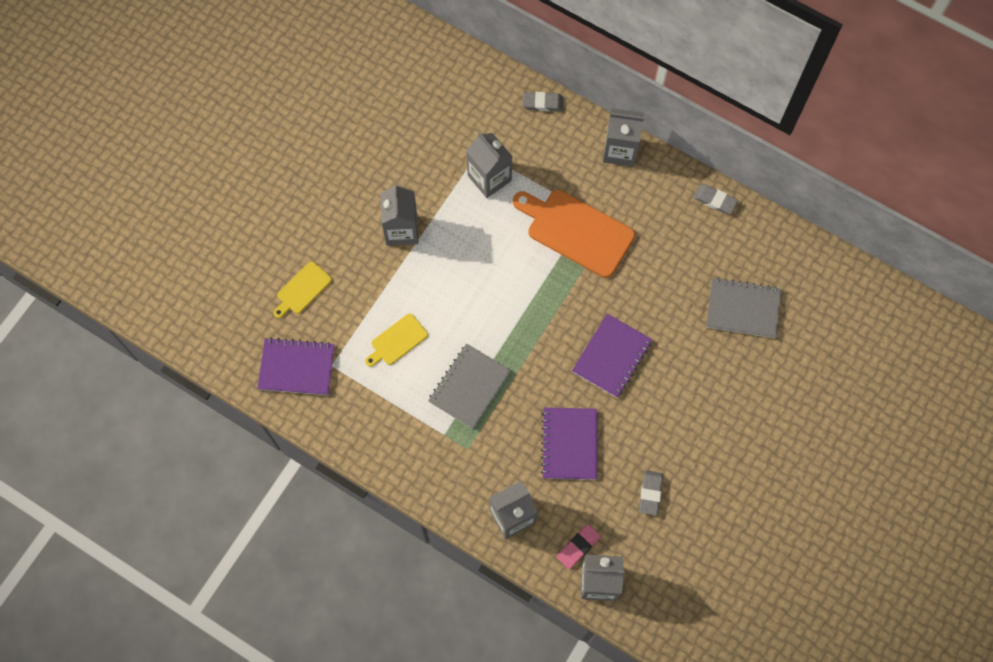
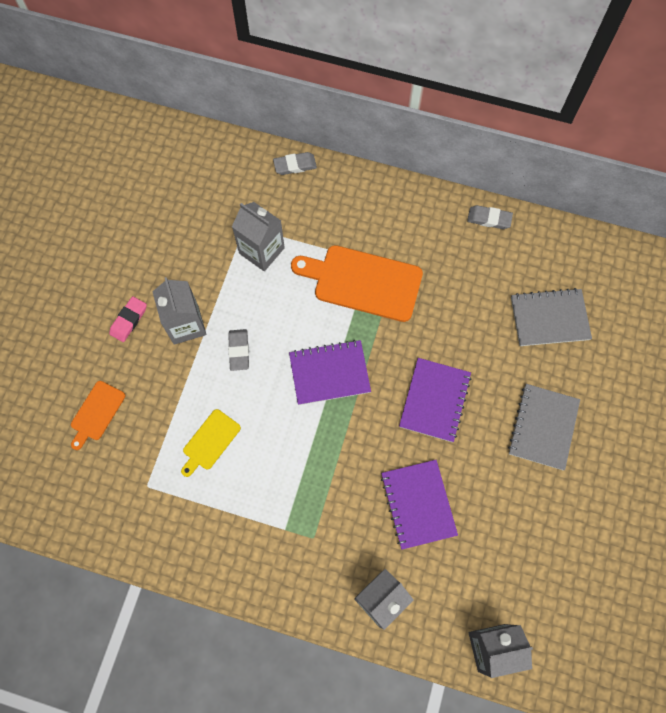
camera: 15 degrees left, 0 degrees up
(297, 367) = (110, 498): purple notebook -> purple notebook (329, 373)
(302, 289) = (96, 413): yellow cutting board -> orange cutting board
(469, 387) = (298, 471): grey notebook -> grey notebook (543, 427)
(578, 547) = (459, 614): pink eraser -> pink eraser (128, 320)
(620, 150) = (383, 193): grey carton -> none
(650, 493) = (516, 534): grey eraser -> grey eraser (239, 351)

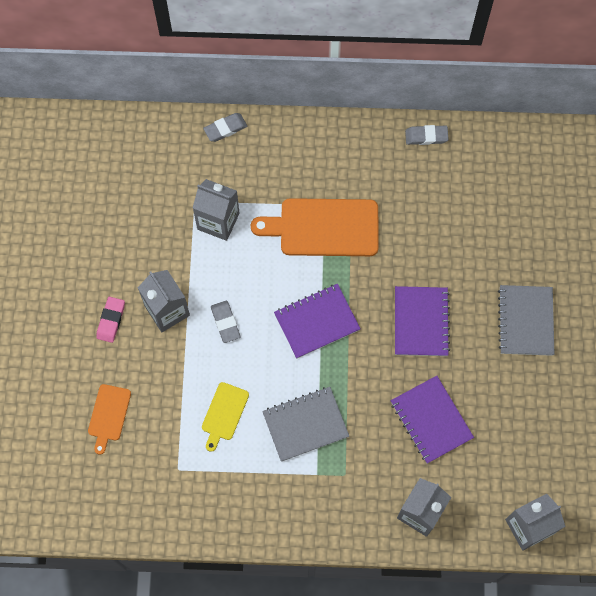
camera: 15 degrees left, 0 degrees up
(549, 318) = (506, 218): grey notebook -> grey notebook (305, 424)

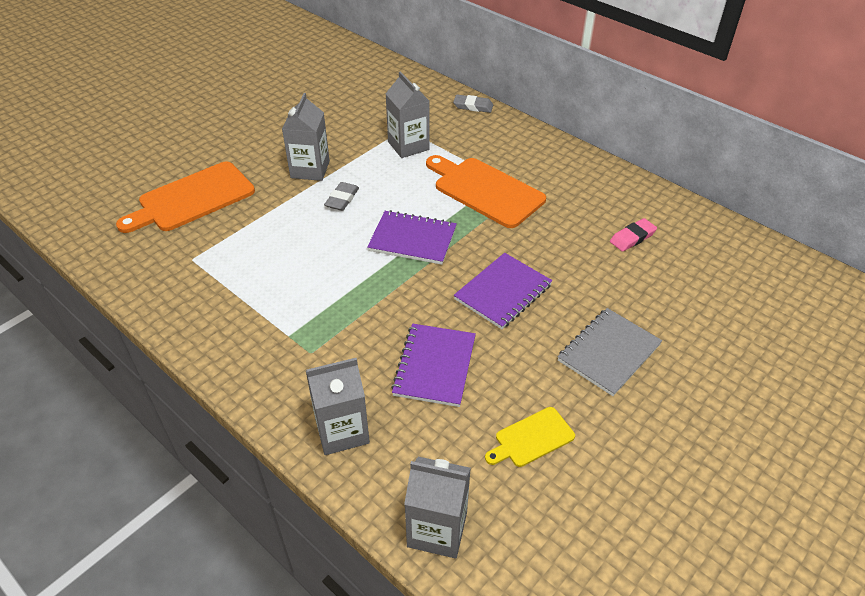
camera: 40 degrees right, 25 degrees down
(108, 415) = (192, 198): orange cutting board -> orange cutting board, size x1.91
(111, 320) = (266, 153): pink eraser -> pink eraser (632, 237)
(224, 414) = (270, 248): yellow cutting board -> yellow cutting board (531, 438)
(305, 424) = (322, 296): grey notebook -> none
(426, 136) = (633, 185): grey eraser -> none

